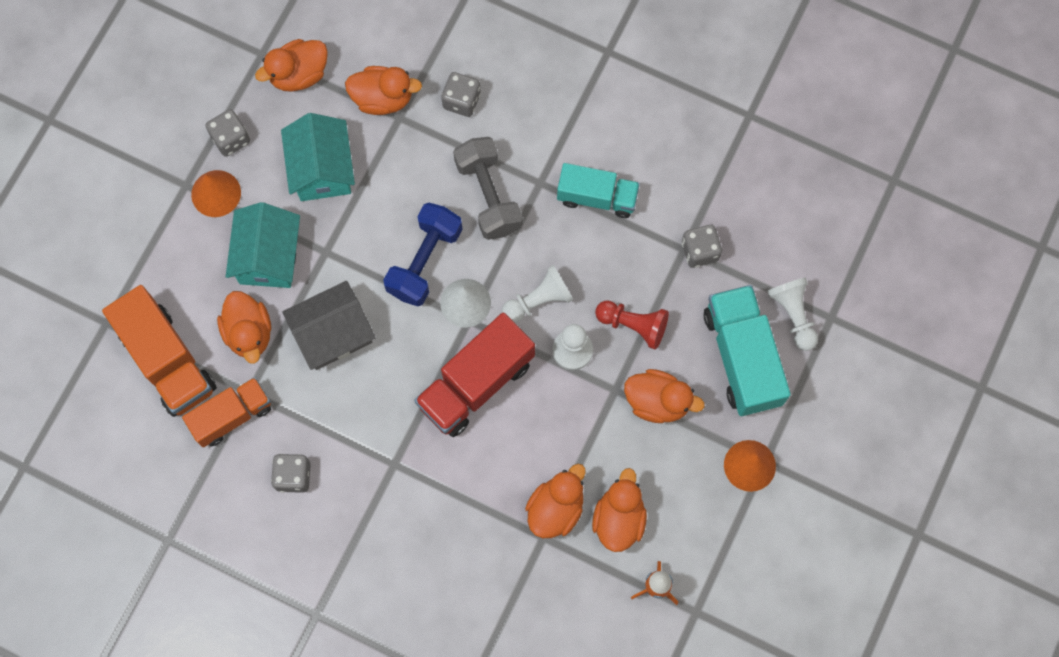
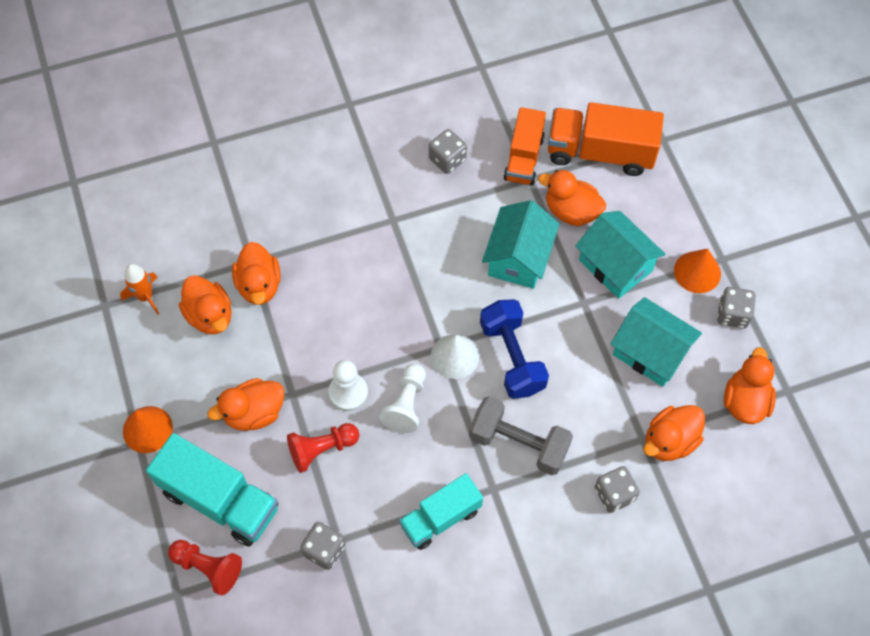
camera: 135 degrees right, 10 degrees down
(333, 334) = (519, 258): grey house -> turquoise house
(476, 383) = (391, 312): red truck -> none
(793, 315) = (208, 567): white pawn -> red pawn

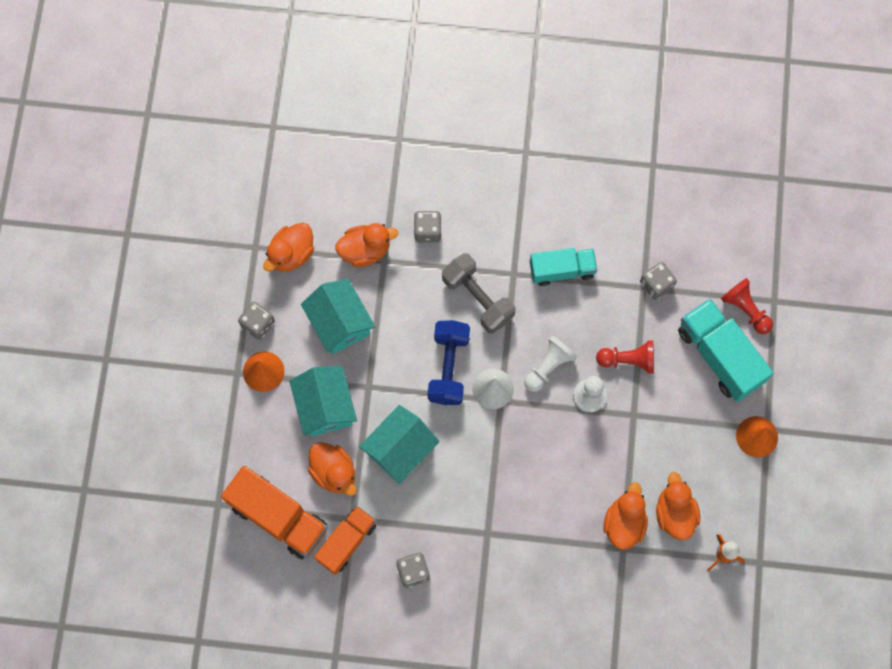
camera: 155 degrees left, 10 degrees up
(254, 413) = (669, 412): orange duck -> none

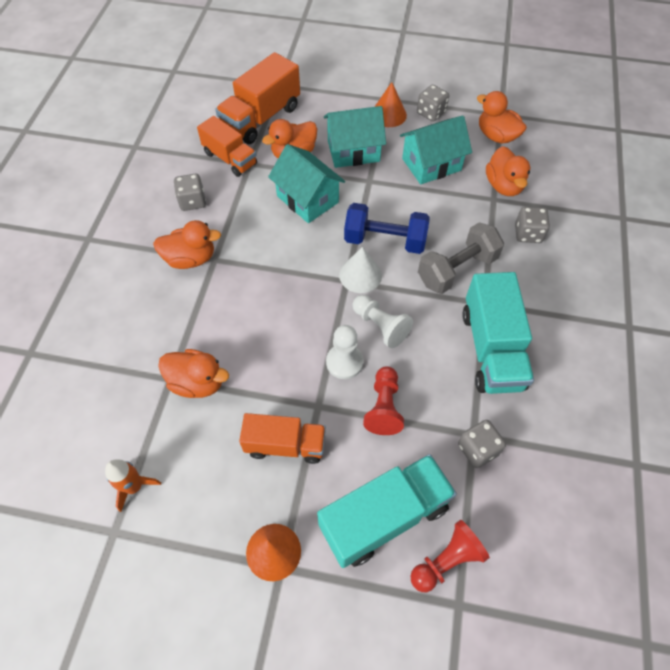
camera: 95 degrees right, 15 degrees down
(562, 270) = (491, 349): turquoise truck -> turquoise truck, size x1.52
(672, 438) = (285, 445): none -> orange truck
(674, 513) = (197, 437): orange duck -> orange duck (190, 259)

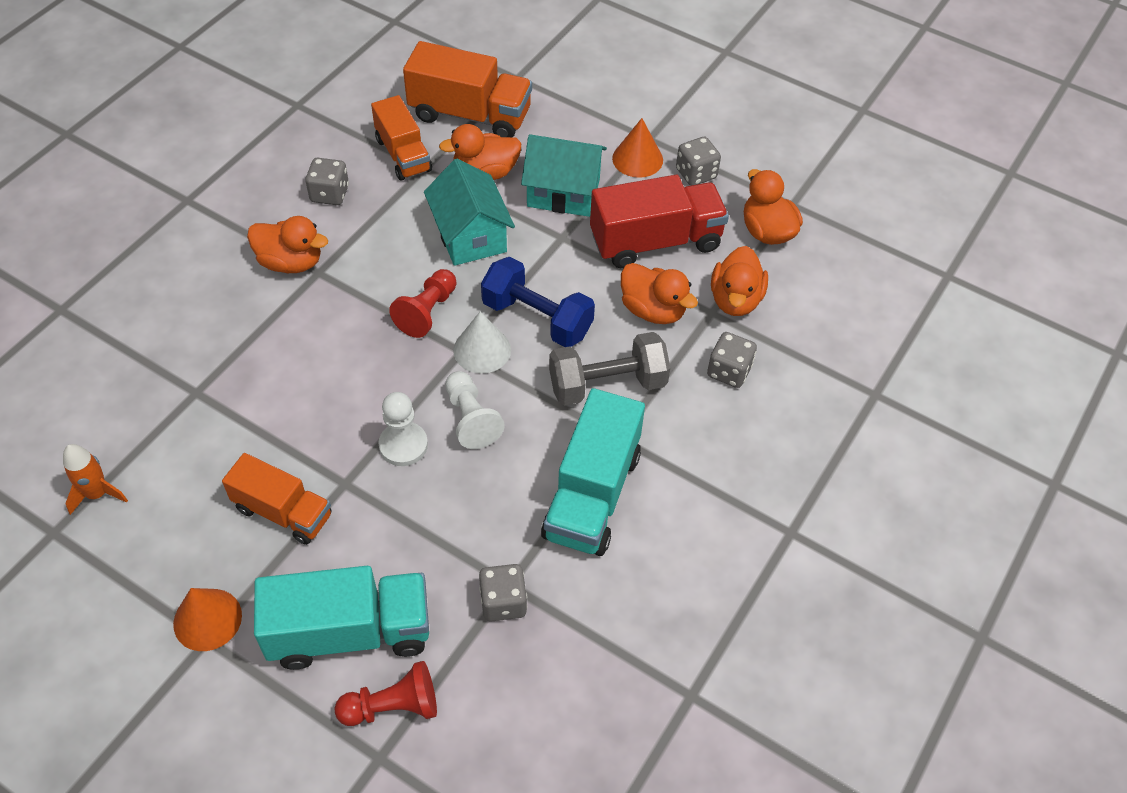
camera: 20 degrees right, 5 degrees down
(197, 382) = (223, 407): orange duck -> orange duck (653, 310)
(261, 118) = (470, 115): orange truck -> orange truck turned 135 degrees counterclockwise
(384, 407) = (420, 513): red pawn -> red pawn (427, 312)
(431, 164) = (655, 241): turquoise house -> red truck

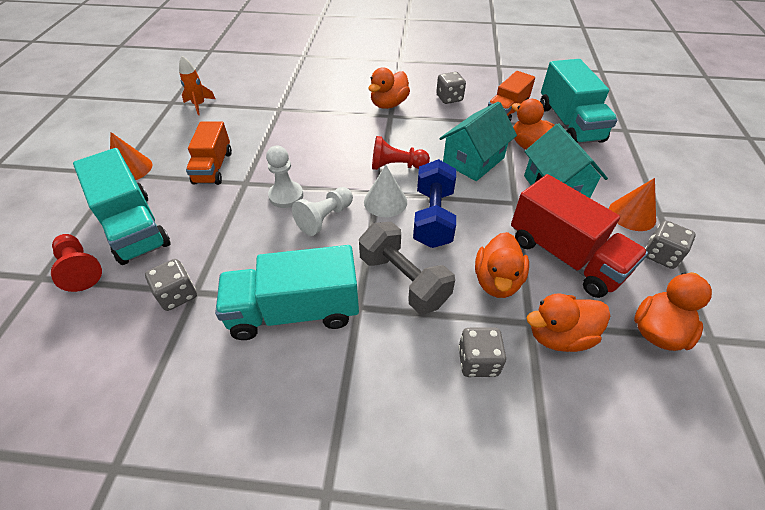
camera: 65 degrees right, 5 degrees down
(291, 262) = (389, 104): orange duck -> orange duck turned 45 degrees clockwise
(470, 115) = (569, 123): orange truck -> turquoise truck

